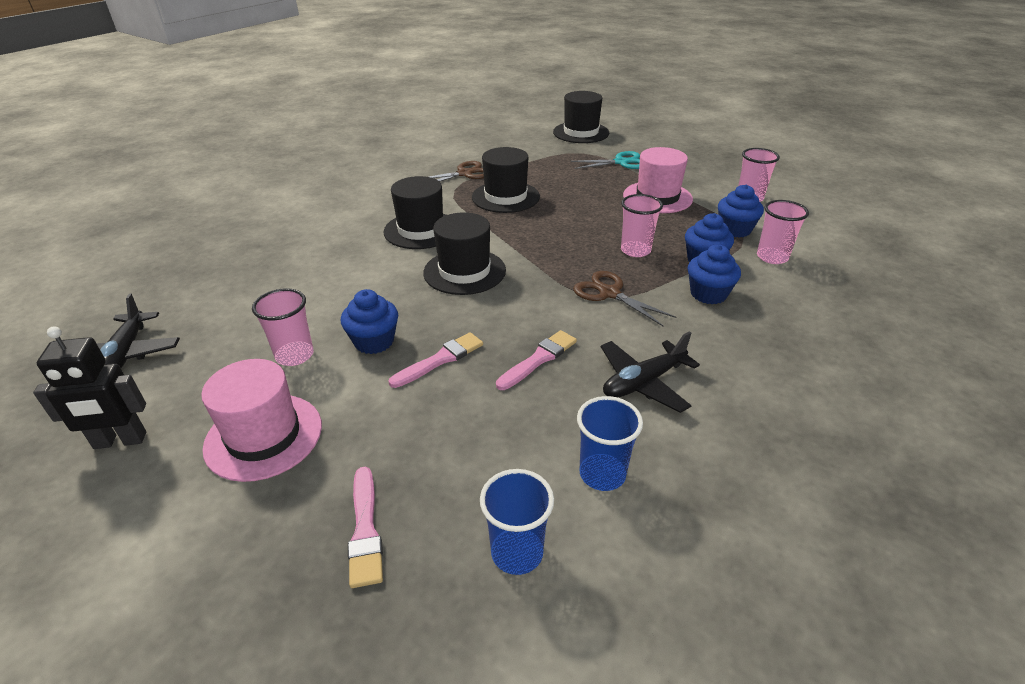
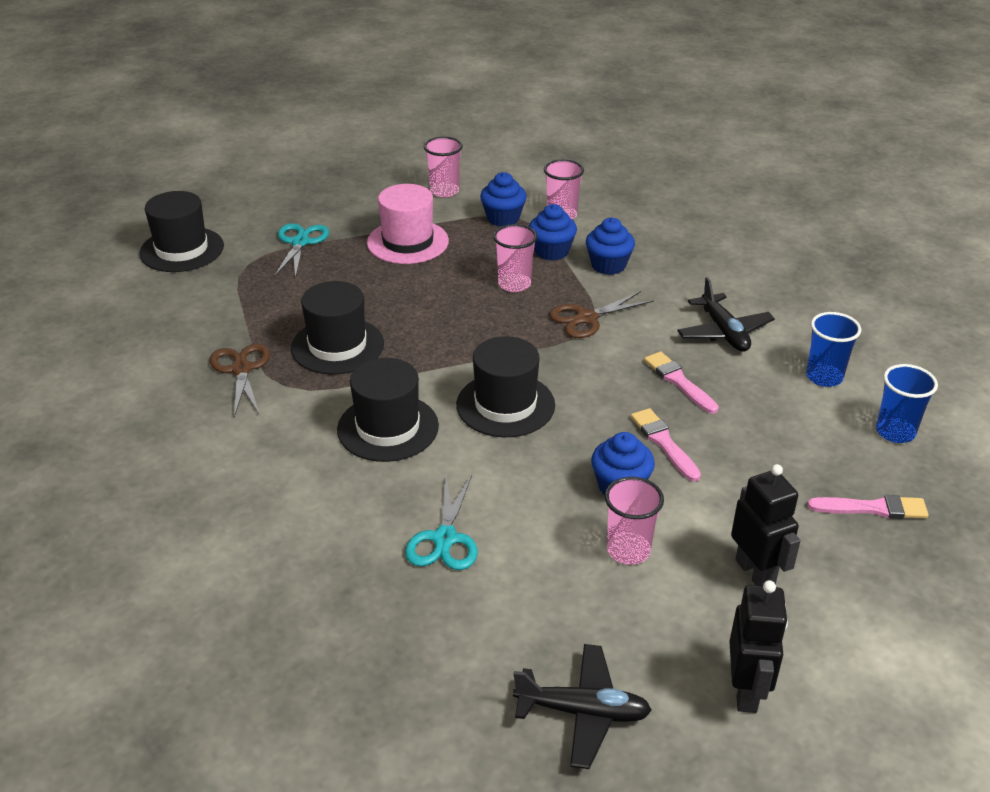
camera: 75 degrees left, 0 degrees up
(264, 436) = (755, 573): pink hat -> black robot
(306, 271) = (444, 539): none -> turquoise scissors

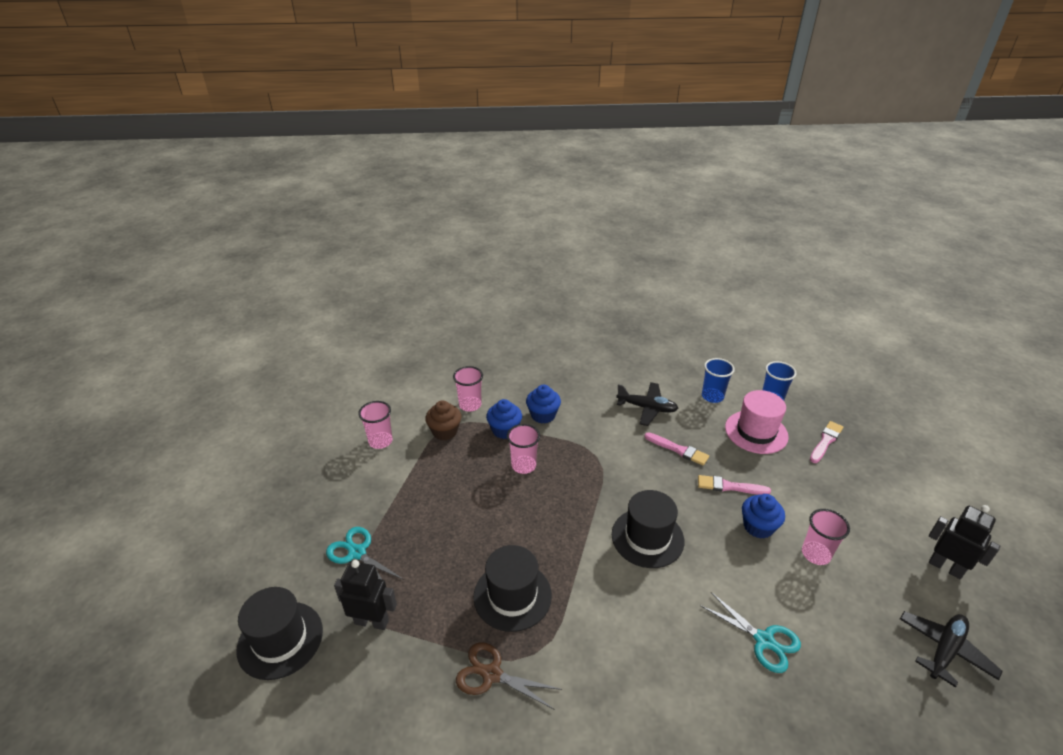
camera: 55 degrees left, 0 degrees up
(388, 428) = (629, 613): black hat -> none
(408, 242) = (422, 492): pink hat -> pink hat (756, 432)
(503, 218) = (445, 431): blue cupcake -> brown cupcake
(586, 318) = (588, 453): brown scissors -> none
(679, 381) = (678, 450): pink brush -> pink brush turned 150 degrees counterclockwise
(755, 573) = (856, 512): black robot -> black robot (372, 621)

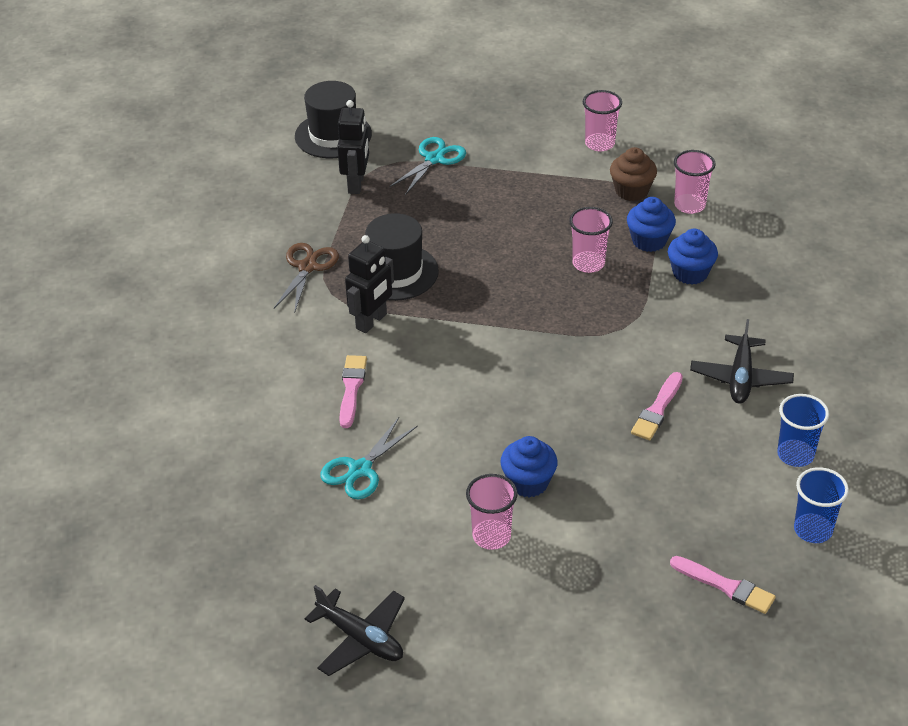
camera: 85 degrees right, 5 degrees up
(647, 537) = (491, 376): black hat -> none
(729, 486) = (596, 459): pink brush -> pink brush (351, 388)
(756, 432) = (723, 501): pink hat -> none
(945, 567) = (490, 678): black robot -> black robot (371, 321)

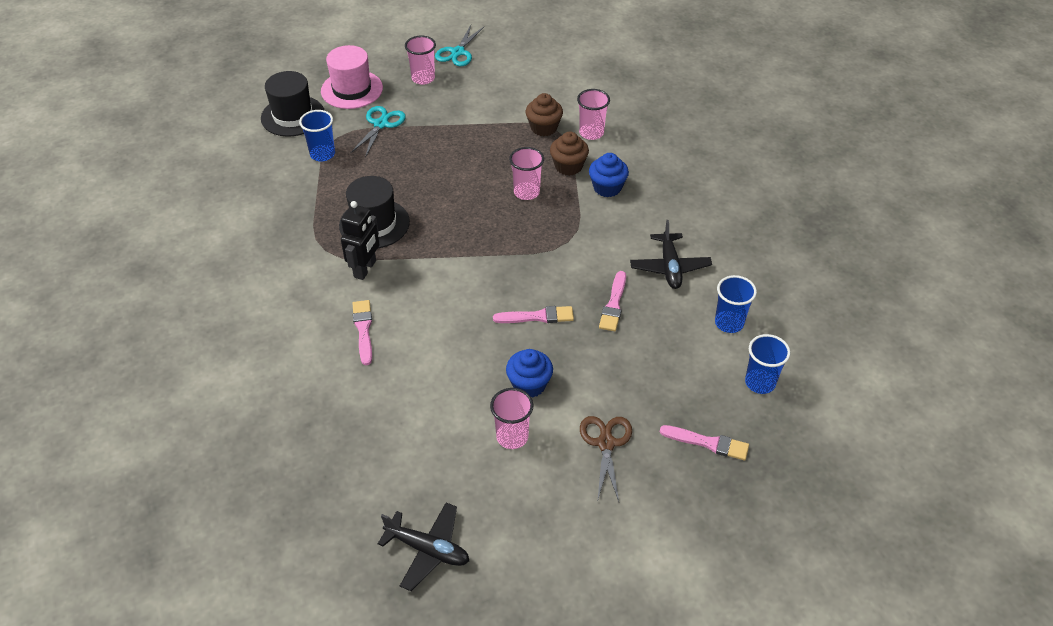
camera: 15 degrees left, 5 degrees up
(307, 267) = (300, 231): brown scissors -> brown scissors (606, 443)
(356, 184) = (322, 154): black robot -> blue cup
(360, 470) = (389, 399): turquoise scissors -> turquoise scissors (458, 52)
(410, 114) = (352, 89): none -> pink hat
(560, 408) = (537, 317): none -> pink brush
(599, 144) = (508, 93): pink cup -> pink cup (423, 78)
(649, 241) = (568, 166): blue cupcake -> brown cupcake

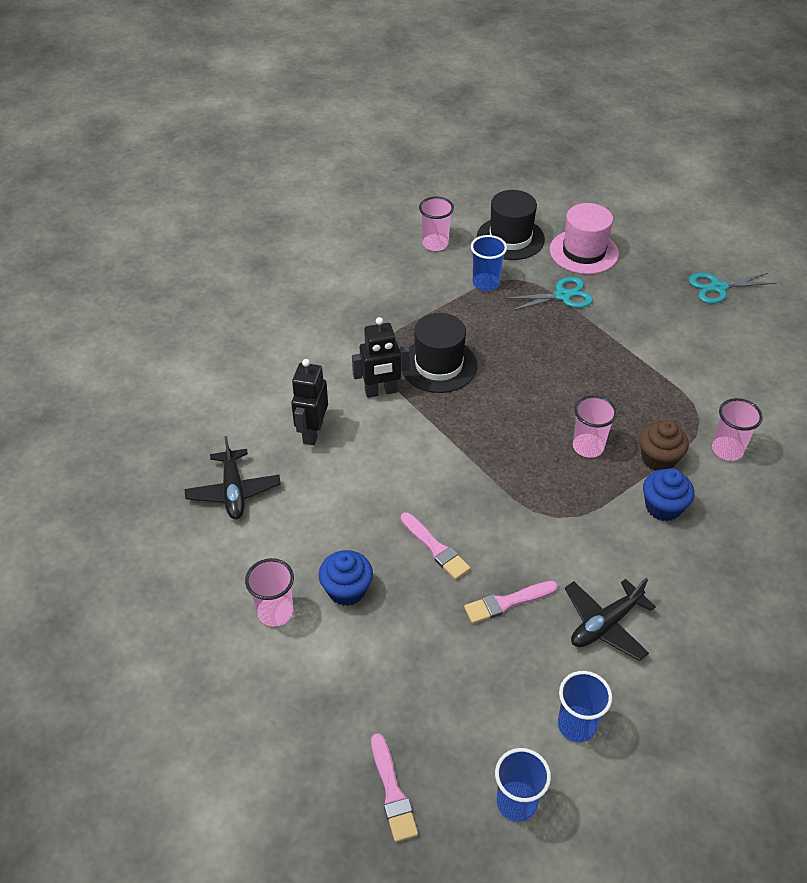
camera: 55 degrees right, 0 degrees up
(363, 330) = (312, 432): pink brush -> black robot
(423, 78) = (654, 286): pink cup -> pink cup (435, 244)
(428, 550) = (110, 620): black plane -> black plane (233, 491)
(544, 128) = (690, 409): brown cupcake -> none
(606, 443) = (323, 695): brown scissors -> none

